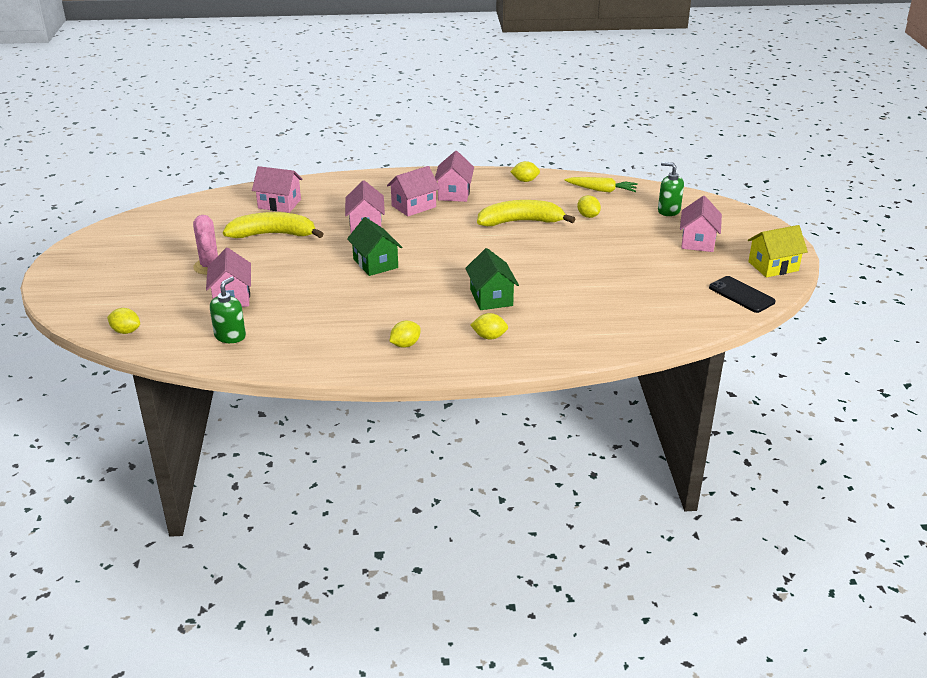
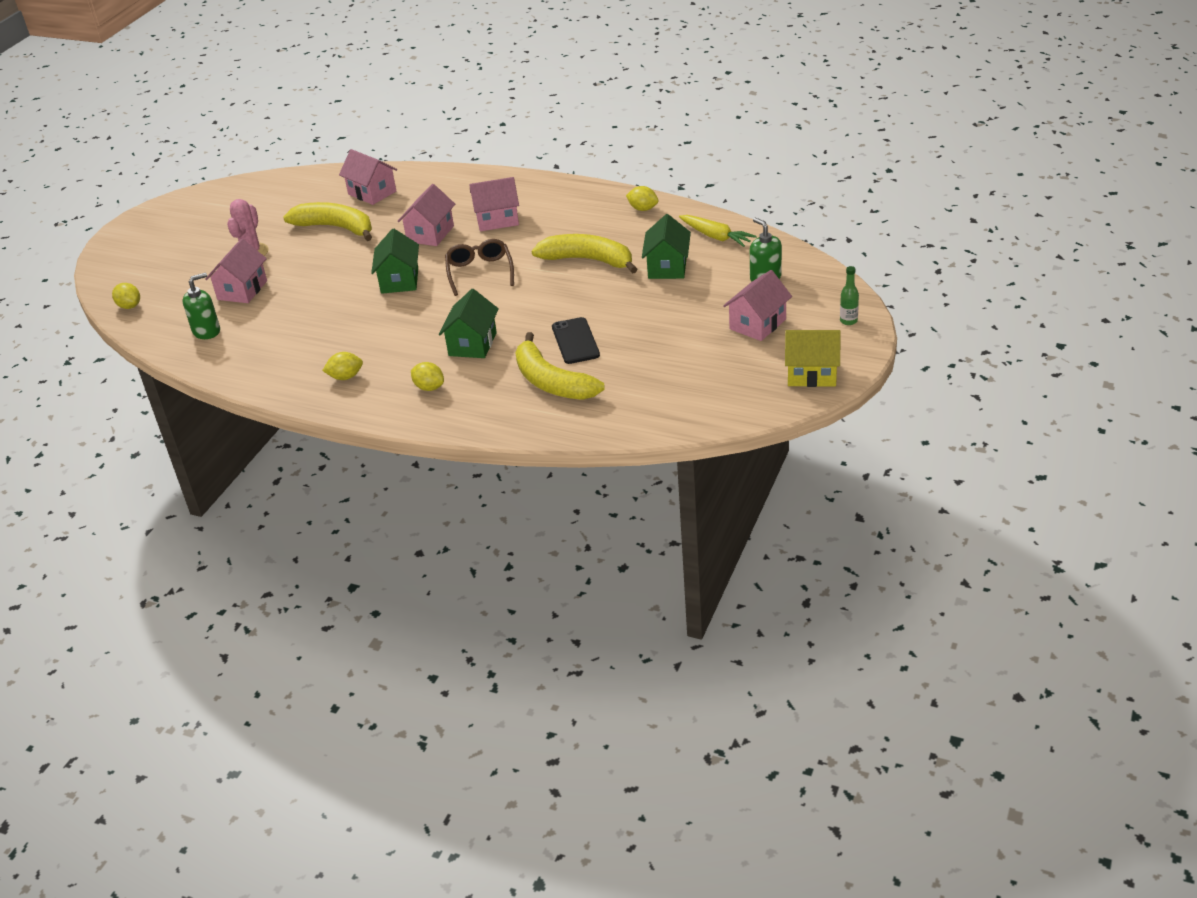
camera: 30 degrees right, 5 degrees up
(440, 245) = (480, 272): none -> brown glasses
(454, 193) = (553, 211): pink house -> none
(587, 311) = (552, 382): none -> yellow banana
(588, 216) = (667, 267): yellow lemon -> green house
(741, 295) = (737, 401): black phone -> black phone (575, 341)
(758, 227) = (848, 321): none -> green bottle

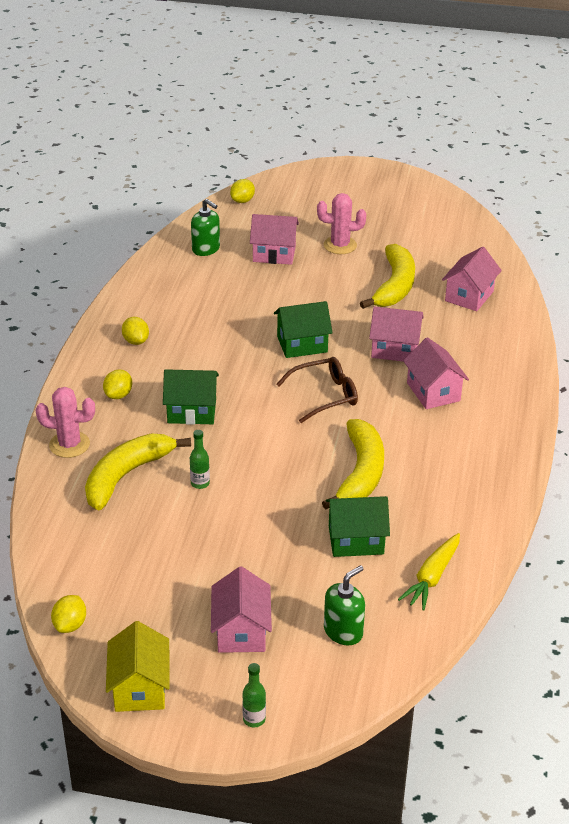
camera: 75 degrees right, 0 degrees up
(494, 417) = (69, 445): none -> pink cactus
(575, 341) = (200, 483): black phone -> green bottle
(643, 209) = (484, 505): yellow lemon -> yellow lemon (70, 625)
(757, 324) = (241, 631): pink house -> pink house turned 60 degrees clockwise

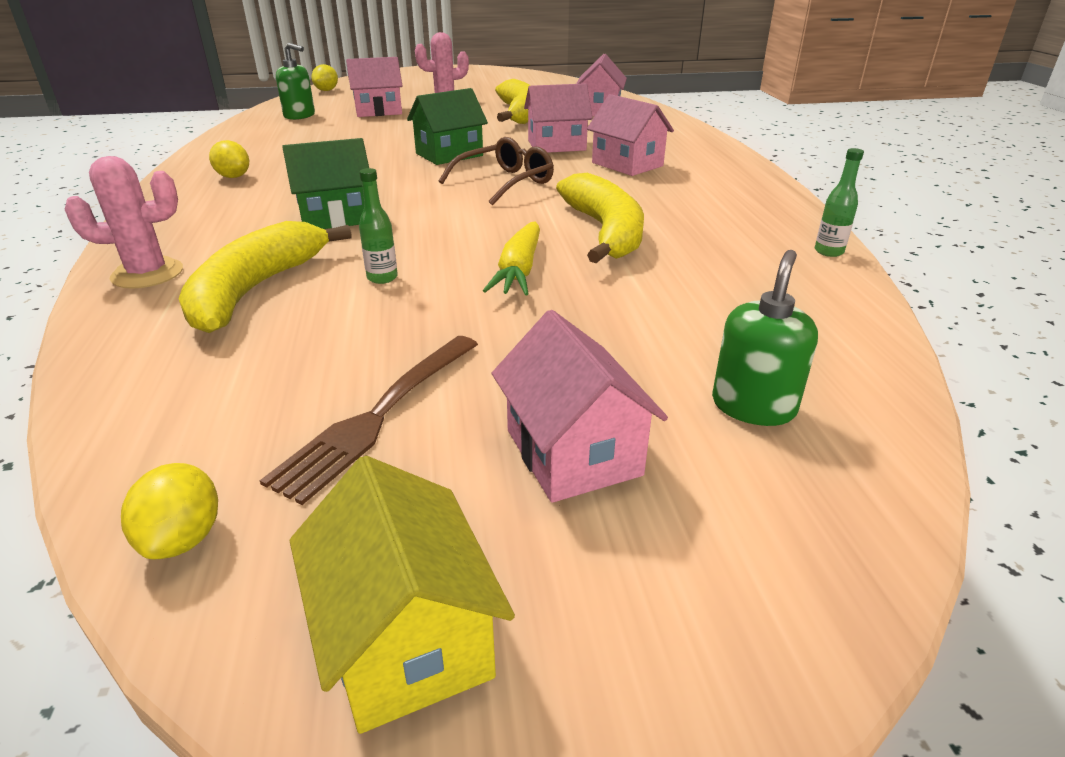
camera: 20 degrees left, 5 degrees down
(118, 395) = (220, 219): yellow lemon -> none
(163, 586) = (378, 415): none -> brown fork
(254, 719) = (729, 628): green bottle -> green bottle (828, 252)
(356, 540) = (661, 292): green house -> none
(432, 577) = (808, 309): yellow carrot -> yellow carrot (519, 271)

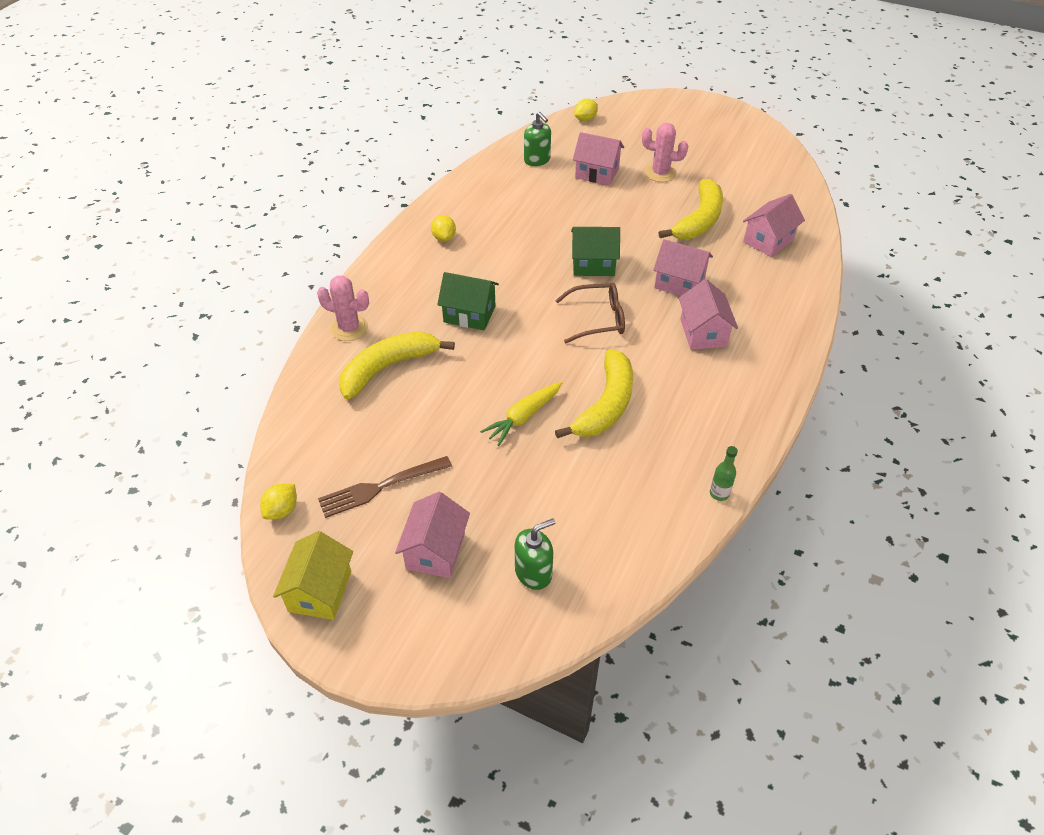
camera: 35 degrees right, 15 degrees up
(382, 278) = (451, 388): green bottle -> none

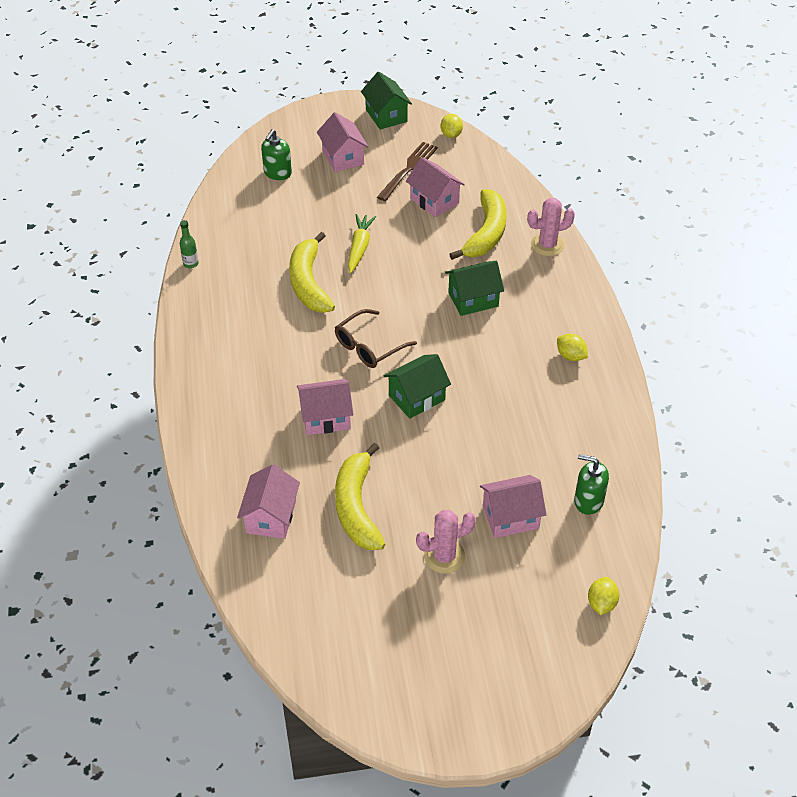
camera: 145 degrees right, 0 degrees up
(320, 591) = (386, 115): yellow house -> green house
(703, 333) = (273, 378): pink house -> pink house (434, 201)

